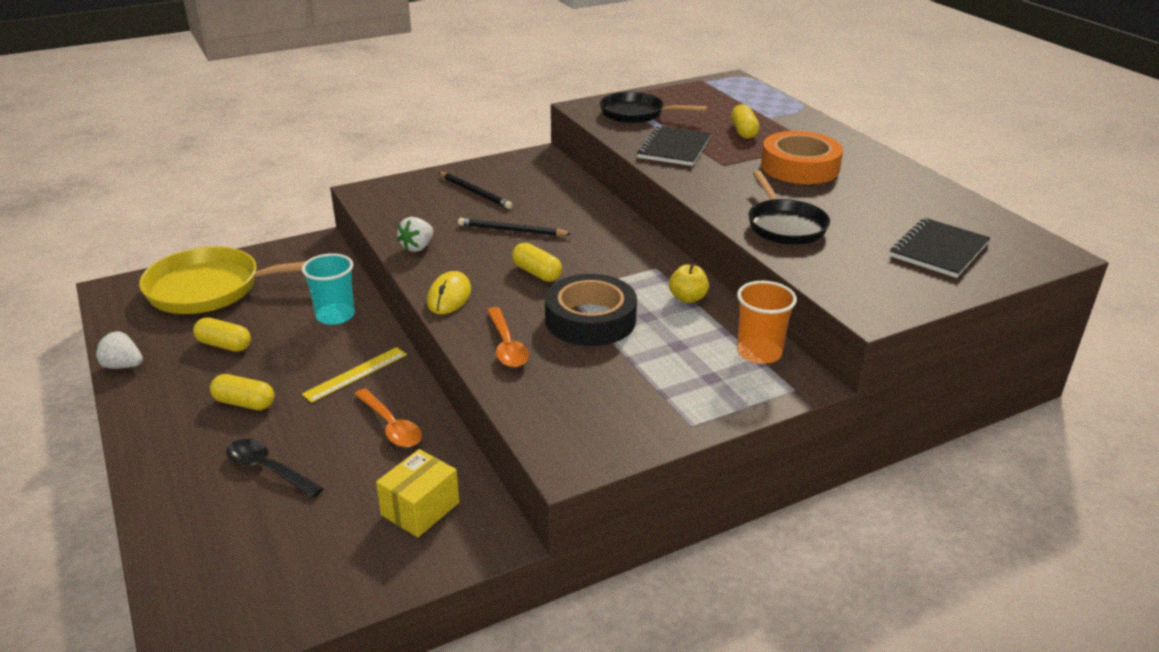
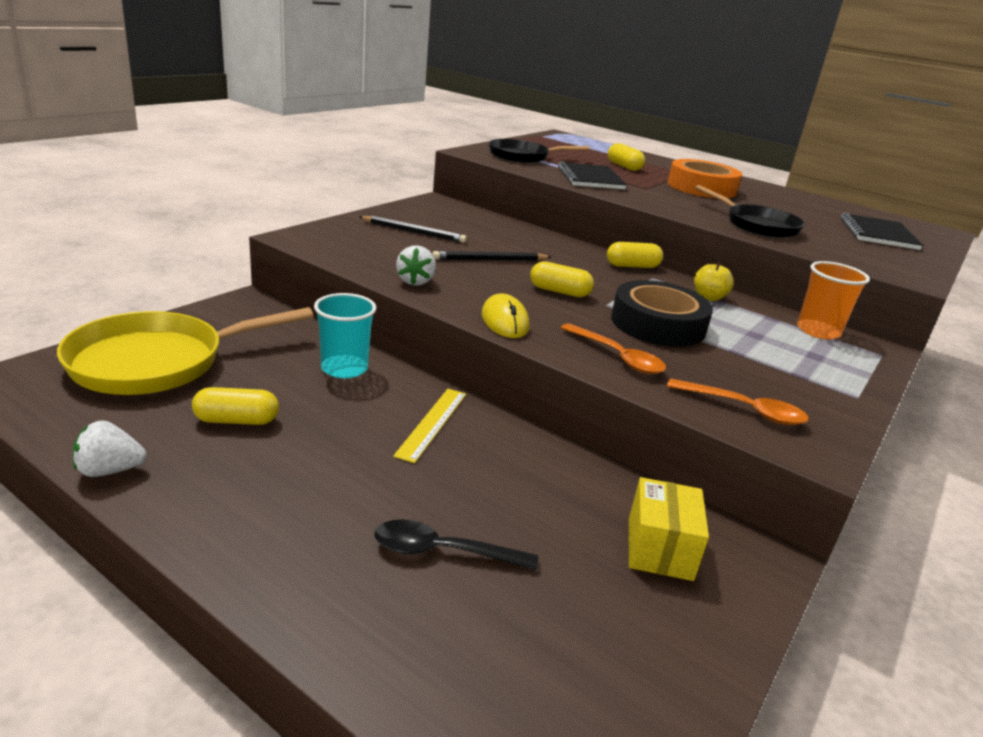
camera: 30 degrees left, 5 degrees down
(244, 403) = (331, 481): yellow capsule -> yellow capsule (632, 266)
(391, 426) = (529, 468): orange spoon -> orange spoon (743, 409)

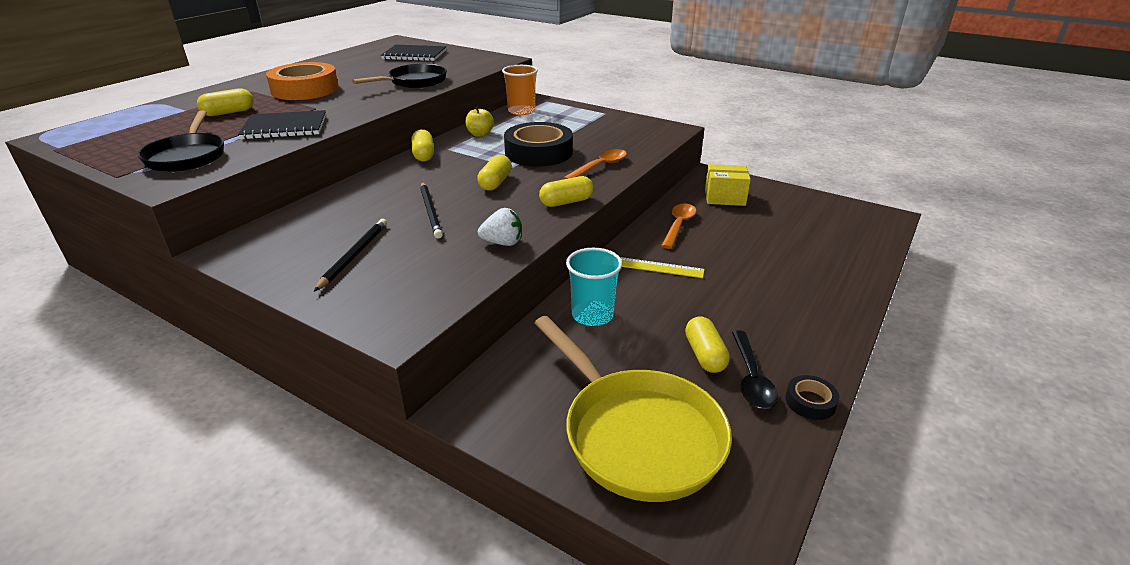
camera: 90 degrees left, 5 degrees up
(110, 470) = (810, 402): white strawberry -> black tape
(444, 552) = (776, 254): black spoon -> black spoon (751, 378)
(504, 321) = (566, 202): yellow mouse -> yellow capsule
(743, 409) = (642, 139): orange spoon -> orange spoon (678, 226)

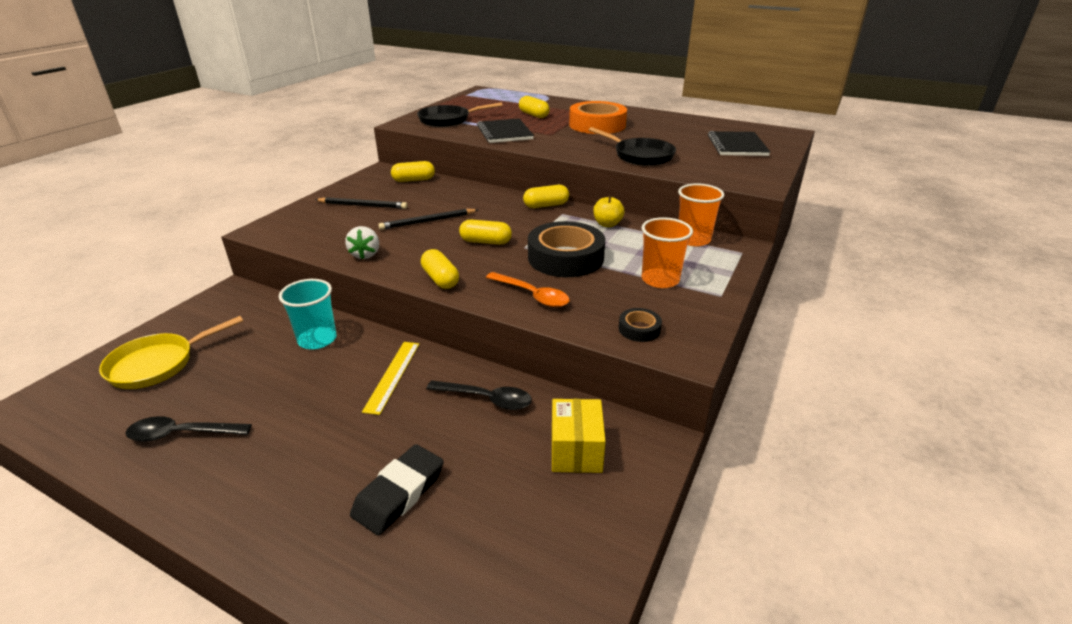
camera: 85 degrees right, 0 degrees up
(581, 126) = (660, 280): none -> orange cup
(636, 435) = (157, 364): yellow pan -> yellow pan, size x0.66
(678, 226) = (486, 399): orange spoon -> black spoon
(704, 355) = (230, 405): yellow capsule -> yellow capsule (413, 180)
(781, 256) = (399, 493): none -> black eraser
(810, 402) = (126, 472): black tape -> black tape (639, 329)

